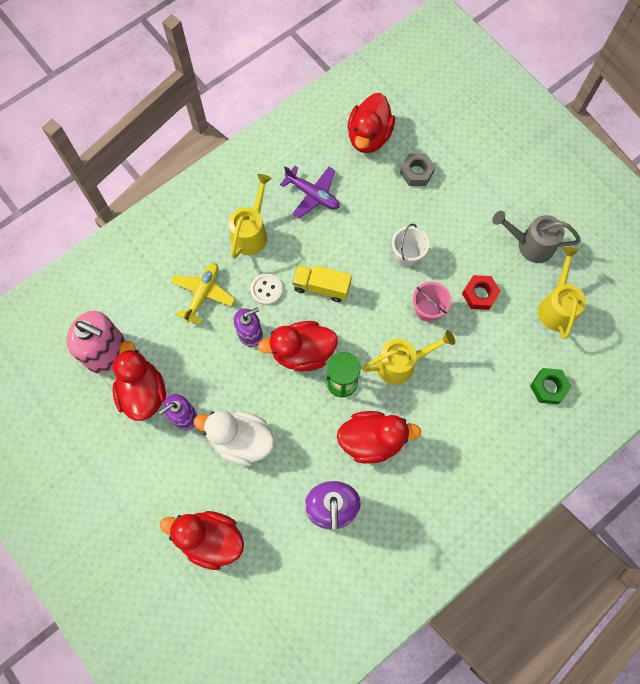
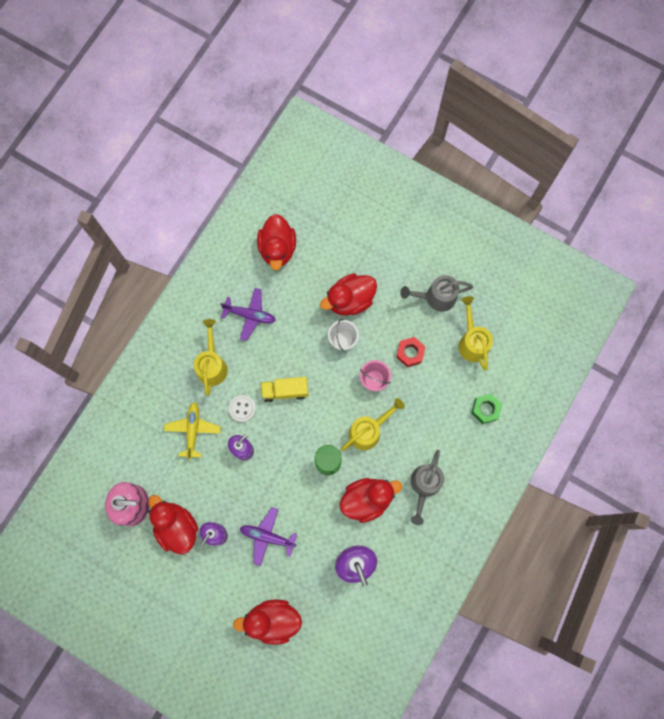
camera: 20 degrees left, 5 degrees up
(241, 440) = (267, 536): white duck -> purple plane
(302, 352) = (289, 449): red duck -> red duck (350, 300)
(416, 172) = (327, 267): grey nut -> none
(445, 449) = (424, 486): none -> grey watering can

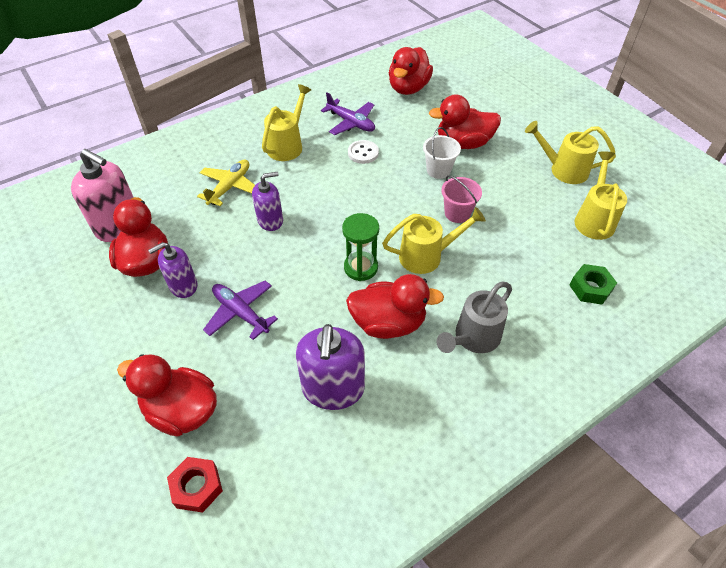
camera: 25 degrees right, 25 degrees down
(242, 408) = (294, 187): white button -> white button (363, 153)
(285, 391) = (350, 189): yellow truck -> none
(410, 353) = (512, 204): red nut -> red nut (197, 487)
(436, 297) = (563, 170): grey watering can -> yellow watering can

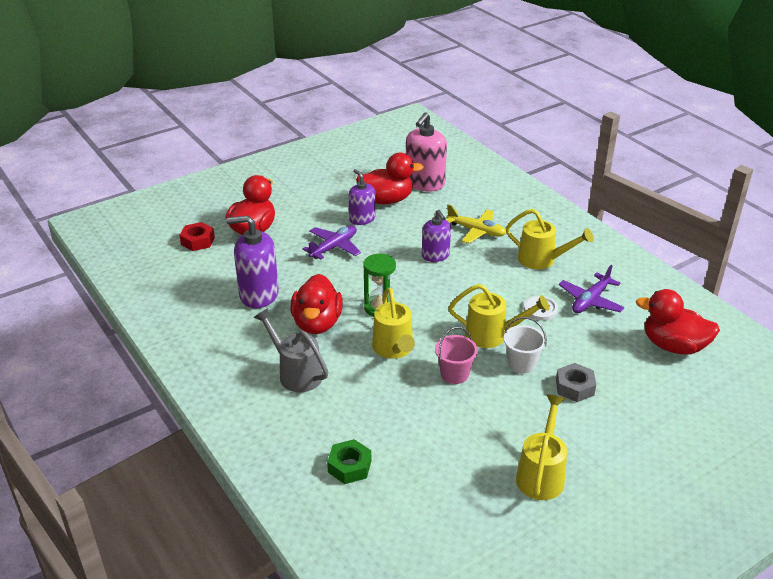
camera: 90 degrees right, 15 degrees down
(463, 143) = (574, 387): red duck -> grey nut
(594, 219) = (454, 489): yellow watering can -> yellow watering can (492, 335)

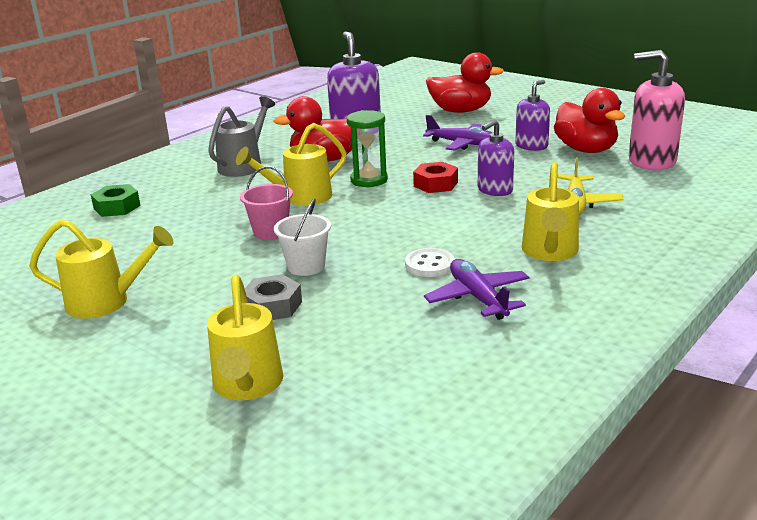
camera: 75 degrees right, 10 degrees down
(198, 241) = (422, 98): red nut -> red nut (435, 184)
(492, 335) = (354, 242): yellow watering can -> yellow watering can (247, 386)
(590, 301) = (478, 298): purple plane -> purple plane turned 45 degrees clockwise
(673, 346) = (407, 379): red duck -> none

